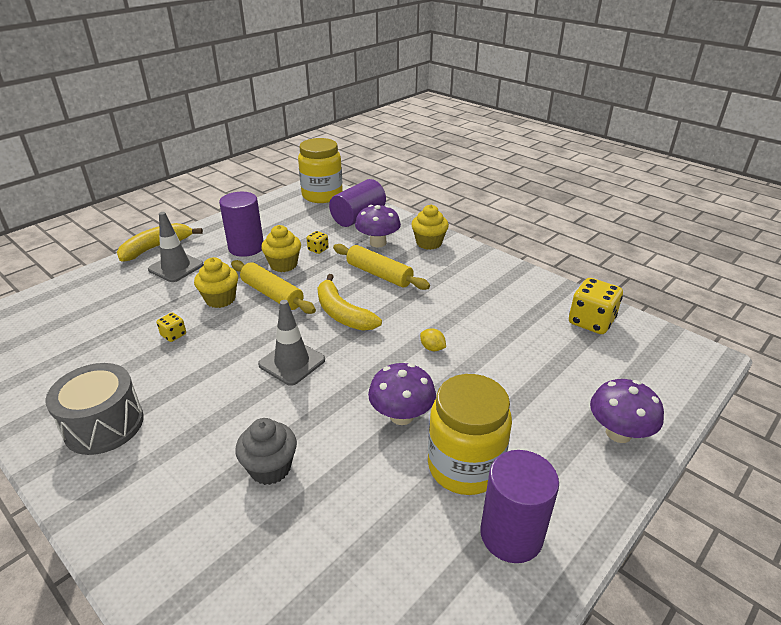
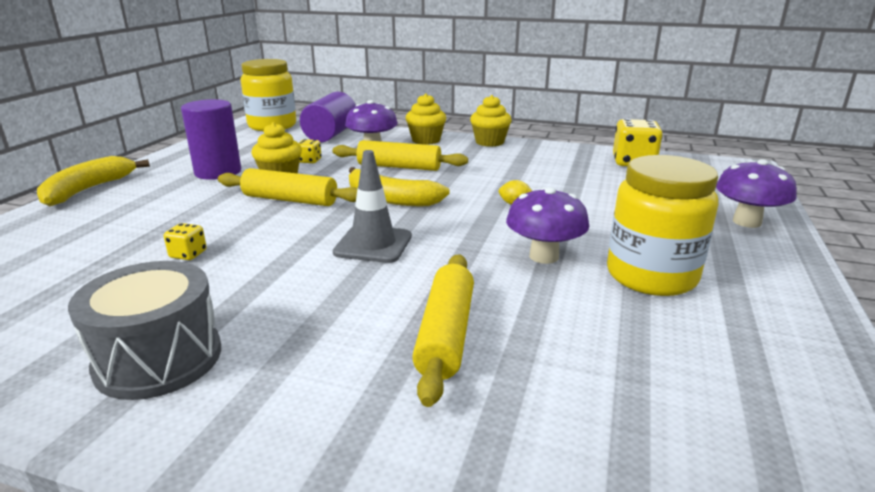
camera: 25 degrees left, 10 degrees down
(176, 267) = (134, 200): grey traffic cone -> none
(220, 299) = (225, 214): yellow cupcake -> yellow cupcake (489, 142)
(270, 468) = (446, 334): grey cupcake -> yellow rolling pin
(511, 535) = (756, 311): purple cylinder -> none

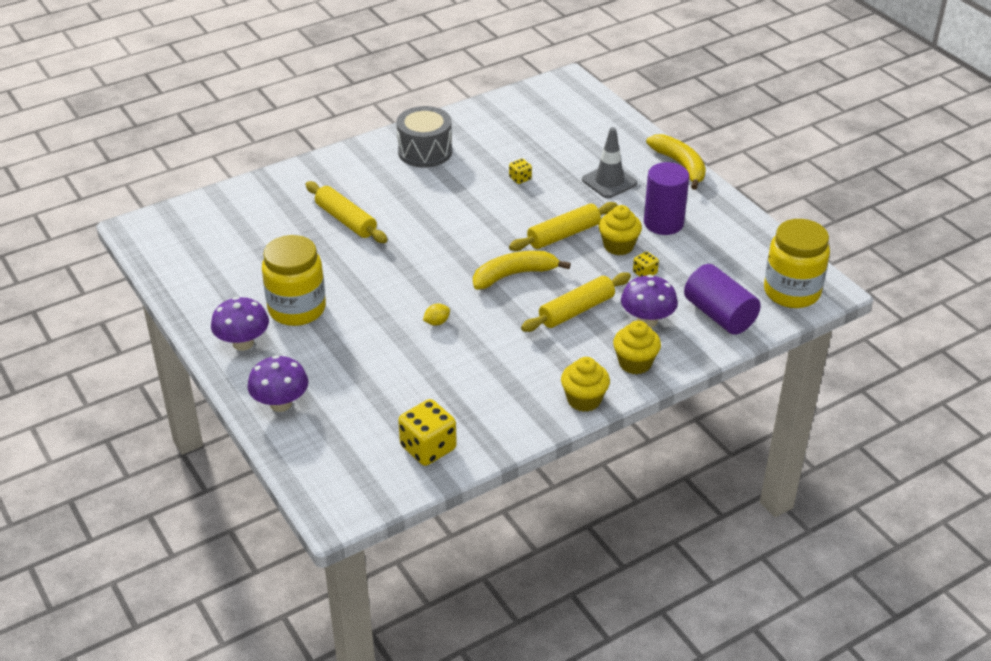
camera: 130 degrees right, 15 degrees up
(373, 244) = (454, 238): grey traffic cone -> grey traffic cone (609, 181)
(544, 256) = (363, 288): purple mushroom -> purple mushroom (243, 343)

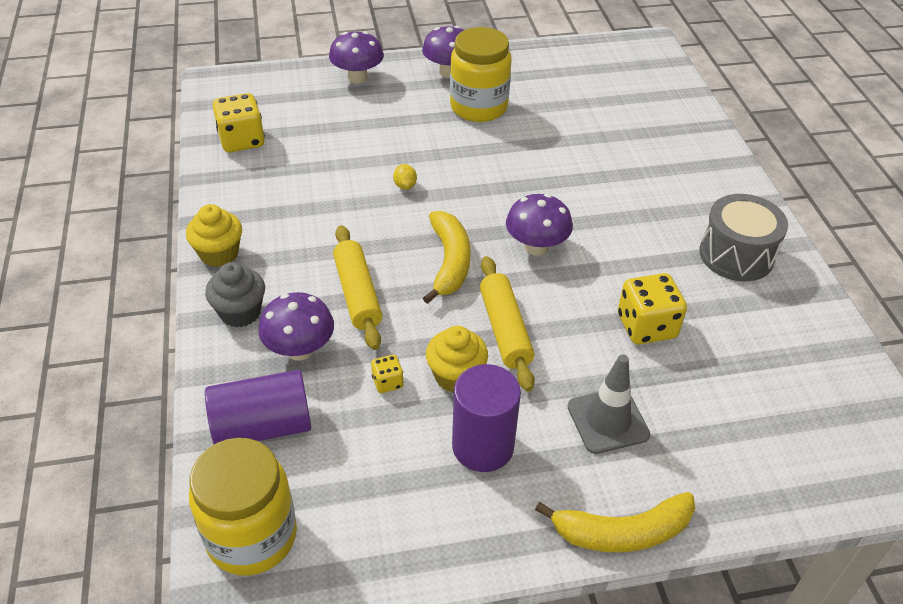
camera: 110 degrees right, 5 degrees up
(346, 220) = (611, 163): yellow rolling pin -> none
(471, 238) = (536, 247): none -> purple mushroom
(520, 178) = (646, 326): yellow dice -> yellow dice, size x2.00
(635, 363) = (240, 312): yellow cupcake -> grey cupcake

